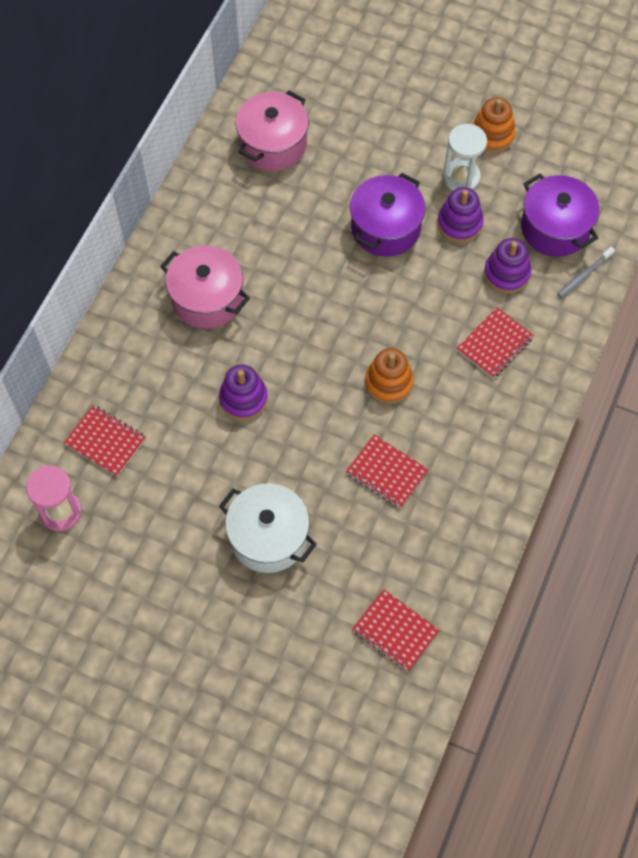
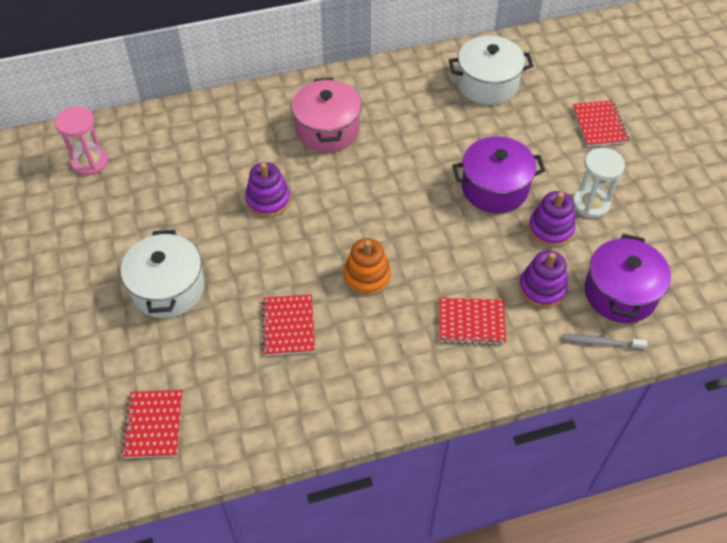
camera: 50 degrees right, 10 degrees down
(105, 442) = (164, 150): red notebook -> red notebook (599, 125)
(273, 144) = (487, 84): pink pot -> white pot
(492, 135) = (651, 198): orange stacking toy -> none

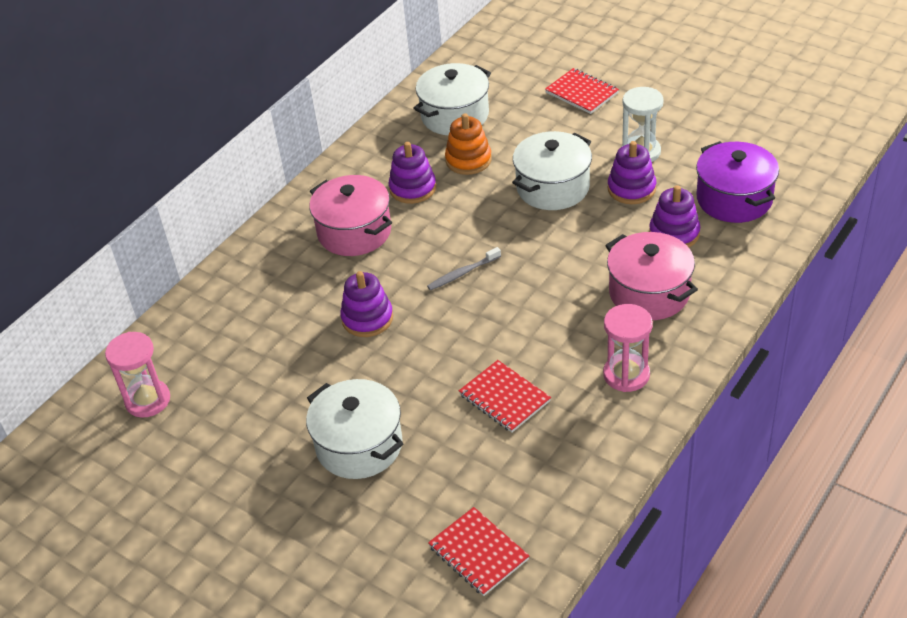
camera: 35 degrees left, 10 degrees down
(367, 276) = (526, 317): orange stacking toy -> orange stacking toy (468, 160)
(385, 373) = (626, 374): none -> pink hourglass
(399, 122) = (413, 188): none -> purple stacking toy
(471, 322) = (649, 293): red notebook -> pink pot
(494, 188) = (552, 187): purple pot -> white pot
(601, 342) = (759, 241): grey toothbrush -> grey toothbrush (462, 273)

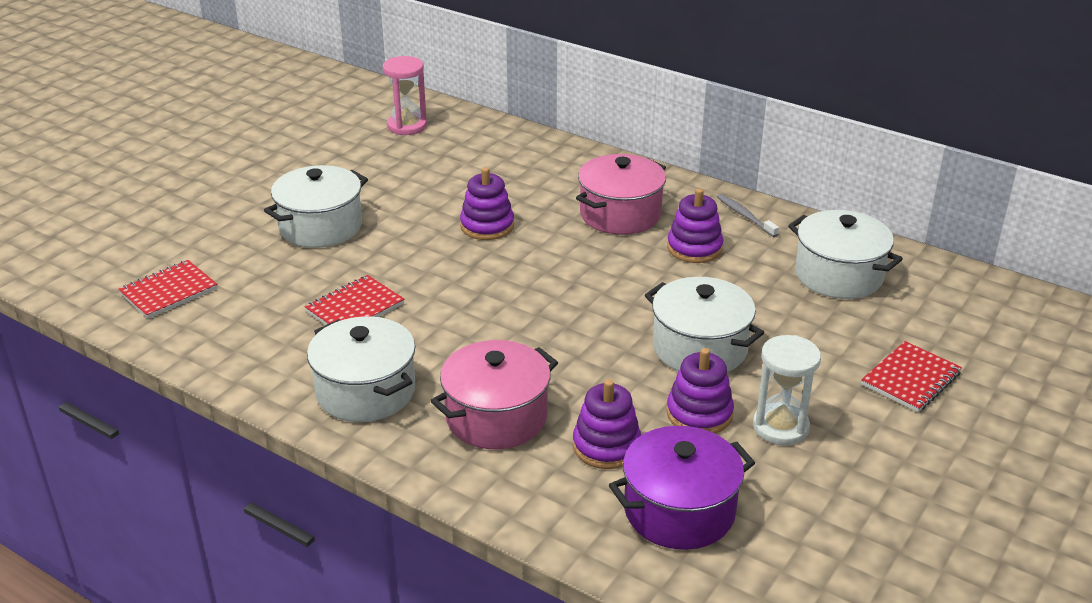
camera: 85 degrees right, 10 degrees down
(462, 273) = (548, 282): grey toothbrush -> grey toothbrush (745, 216)
(468, 160) = (750, 285): orange stacking toy -> none
(626, 374) = (365, 391): pink hourglass -> white pot

